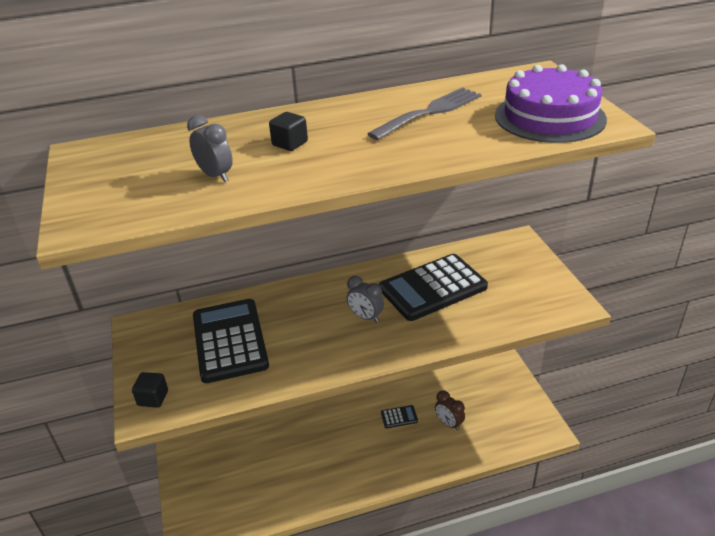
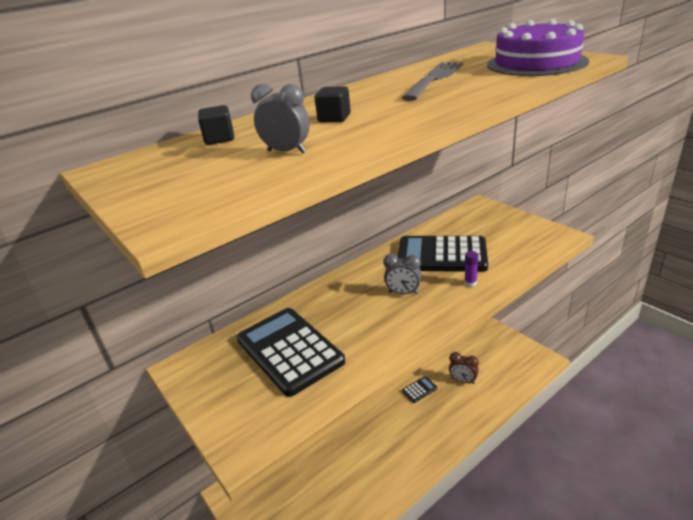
camera: 20 degrees left, 5 degrees down
(153, 398) = (243, 430): black cube -> black cube (219, 139)
(432, 288) = (441, 255): black calculator -> black calculator turned 60 degrees clockwise
(436, 328) = (470, 283): none -> purple glue stick

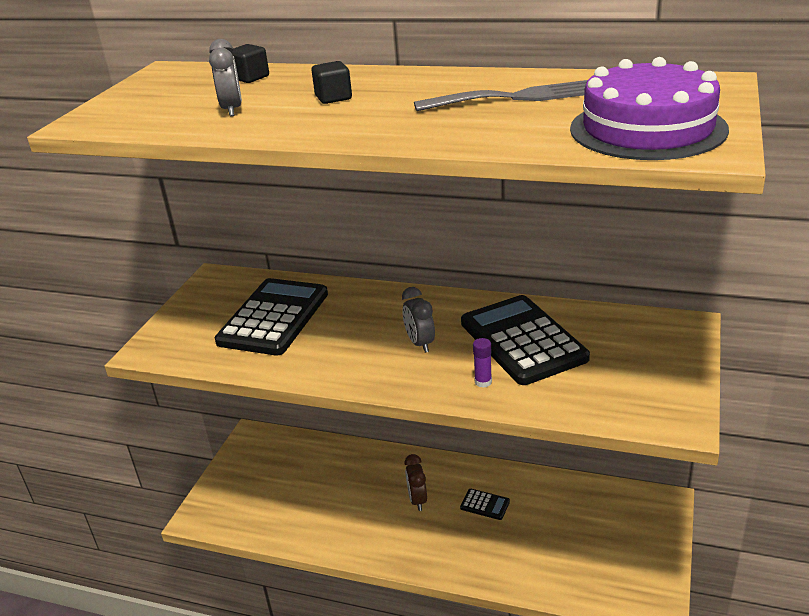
camera: 55 degrees right, 0 degrees up
(463, 380) = (536, 538): brown clock -> brown clock (417, 500)

